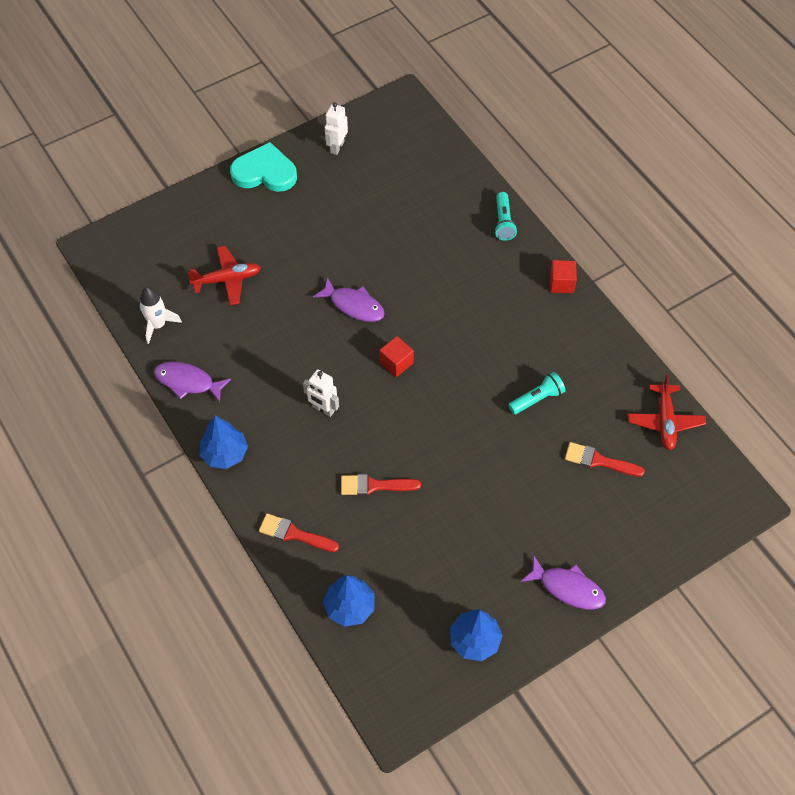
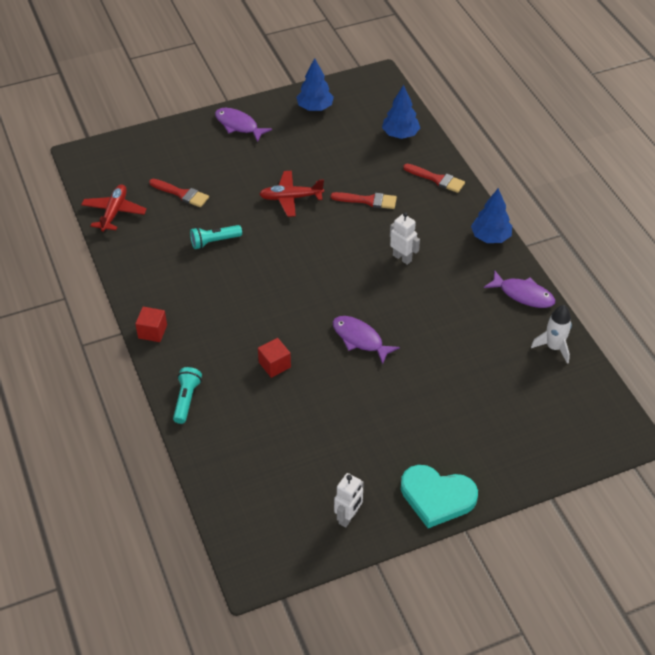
camera: 170 degrees left, 10 degrees down
(227, 280) = (484, 381): red plane -> red plane (291, 198)
(396, 363) = (330, 285): red cube -> red cube (274, 365)

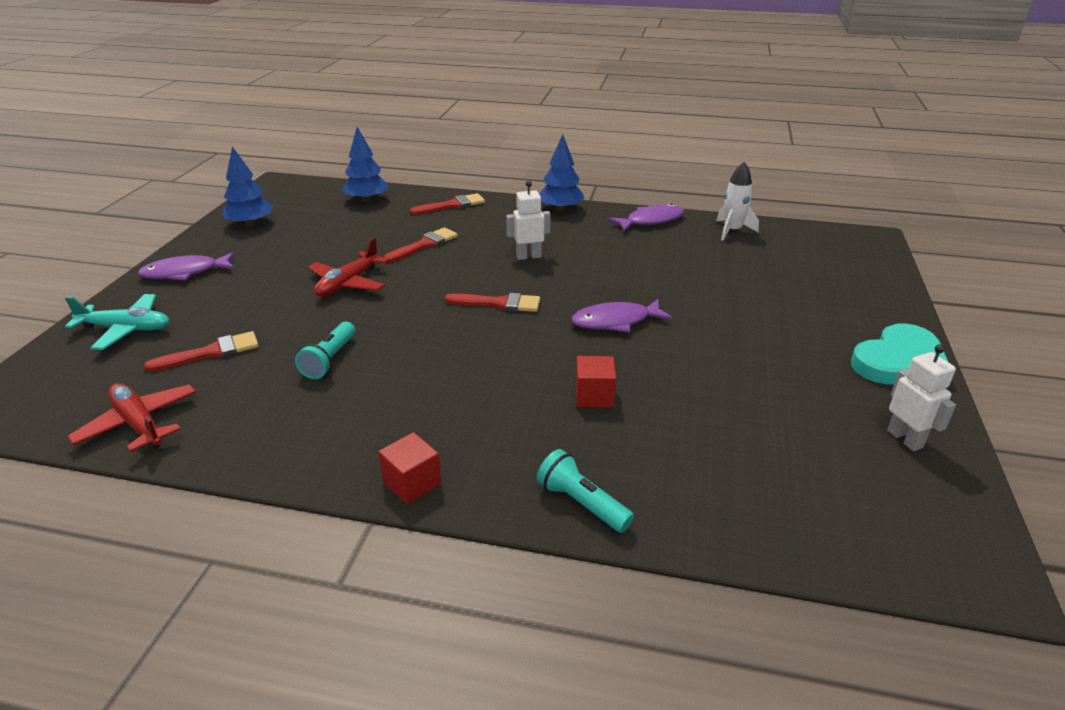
camera: 55 degrees left, 15 degrees down
(172, 148) = (126, 329): none -> turquoise plane
(331, 276) = (499, 303): none -> red brush

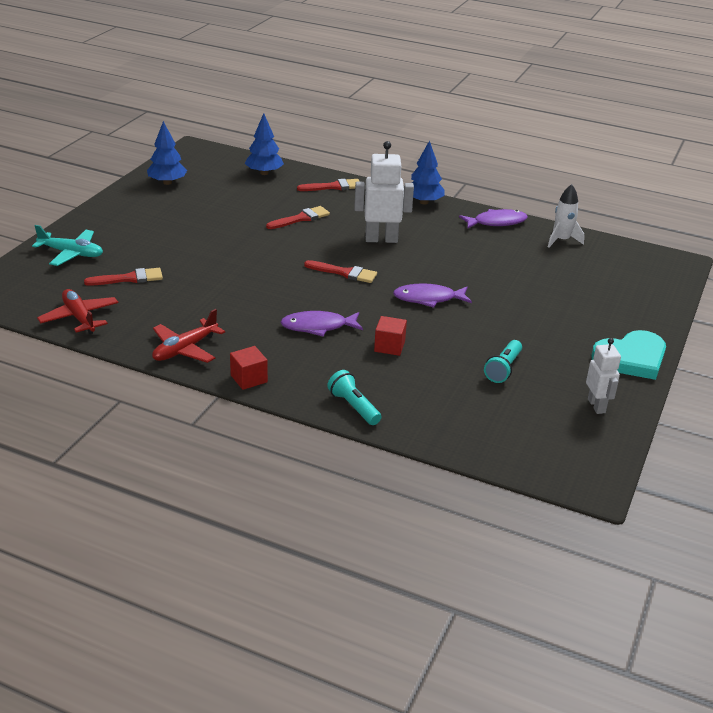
camera: 10 degrees right, 0 degrees up
(185, 272) = (114, 216): purple fish -> purple fish (318, 327)
(330, 360) = (211, 295): turquoise flashlight -> turquoise flashlight (503, 369)
(348, 283) = (235, 242): red plane -> red plane (185, 349)
(528, 256) = (381, 239): white robot -> white robot, size x1.61

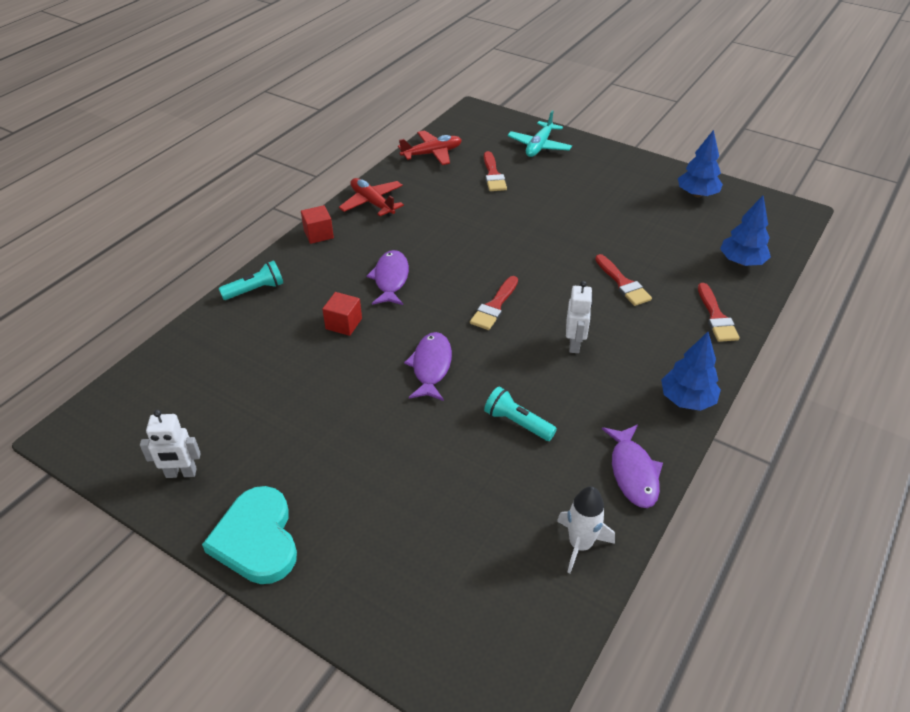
camera: 100 degrees right, 10 degrees up
(381, 239) = (574, 344): white robot -> white robot, size x0.62
(503, 369) = (276, 406): turquoise flashlight -> turquoise flashlight (517, 423)

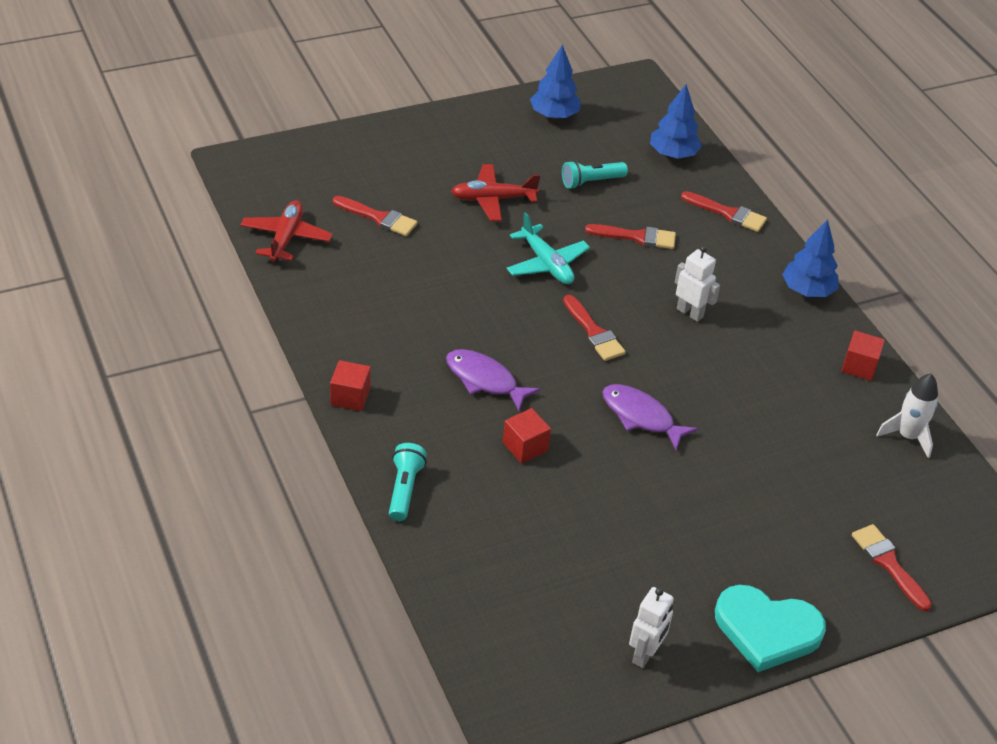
camera: 60 degrees left, 0 degrees up
(372, 203) = (334, 329): red plane -> red plane (493, 199)
(401, 596) = (888, 563): none -> red brush
(517, 423) = (756, 400): turquoise flashlight -> turquoise flashlight (591, 182)
(539, 146) = (361, 158): turquoise plane -> turquoise plane (546, 264)
(633, 472) = (859, 366): purple fish -> red cube

